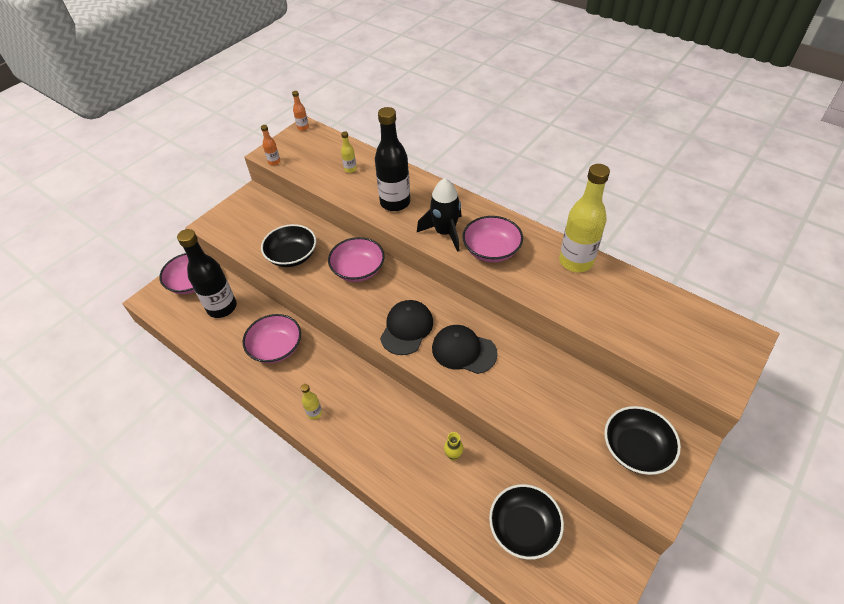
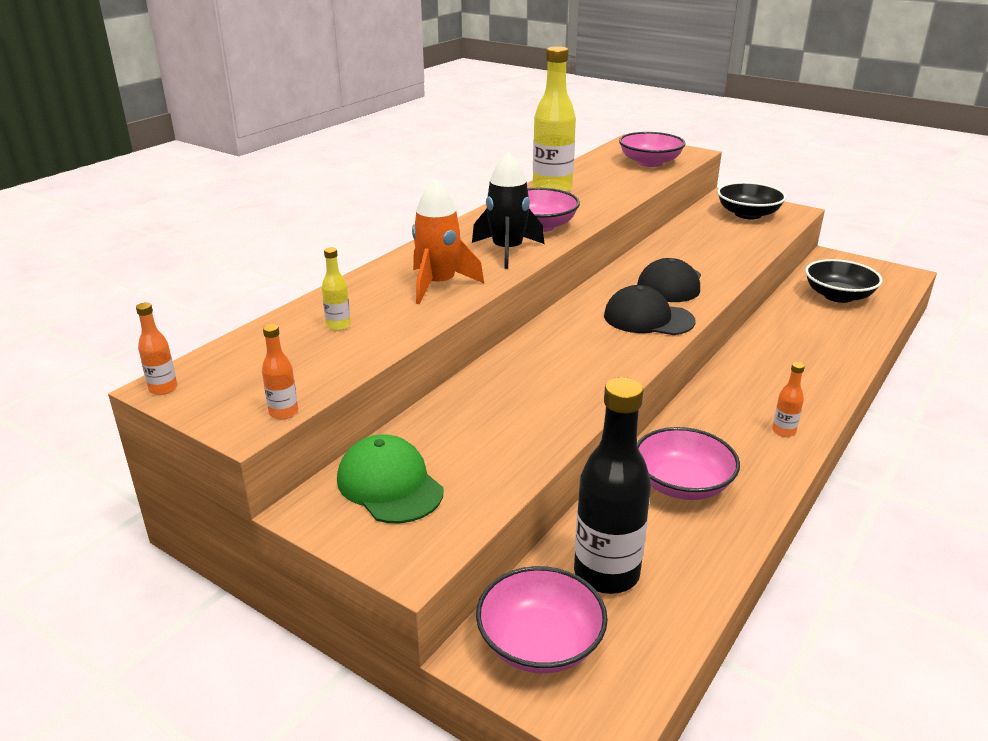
camera: 95 degrees left, 20 degrees down
(260, 215) = (389, 485): none -> green cap
(292, 256) = (514, 428): black bowl -> none
(314, 413) = (783, 431): yellow bottle -> orange bottle
(358, 270) = (542, 360): pink bowl -> pink bowl (650, 162)
(395, 202) = (438, 285): black bottle -> orange rocket
(453, 455) = (784, 330): yellow vase -> none

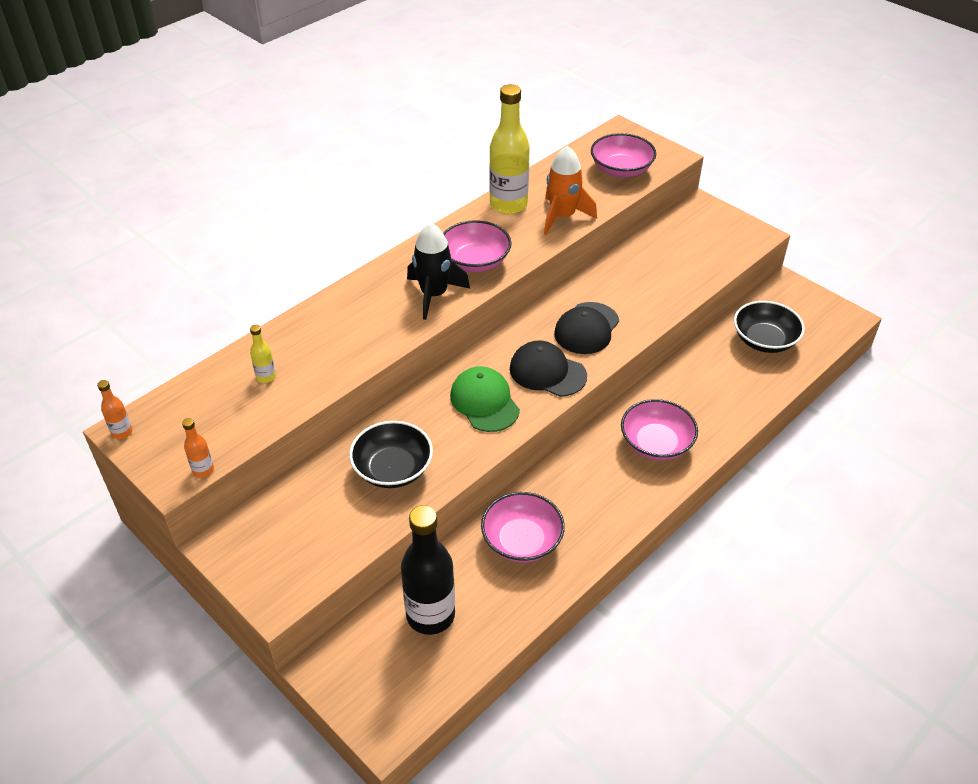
camera: 10 degrees right, 15 degrees up
(389, 485) = (279, 529): green cap -> green cap (484, 402)
(438, 285) = (360, 334): orange rocket -> orange rocket (562, 216)
(540, 643) = (363, 665): pink bowl -> pink bowl (656, 443)
(748, 214) = (708, 235): black bowl -> black bowl (393, 469)
(783, 431) = (630, 498): orange bottle -> none

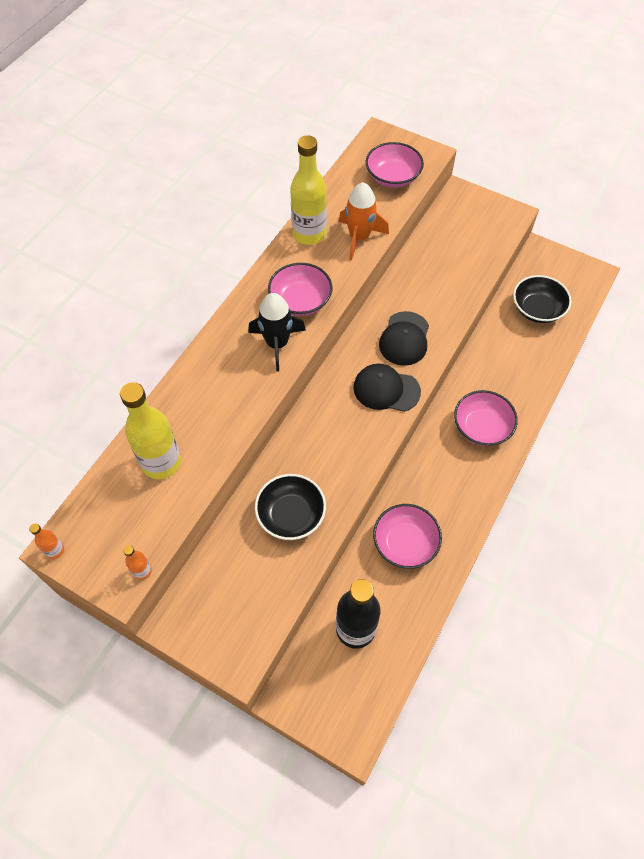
camera: 15 degrees left, 15 degrees up
(266, 377) = (161, 462): yellow bottle -> yellow bottle, size x2.29
(484, 402) = (344, 431): green cap -> none

